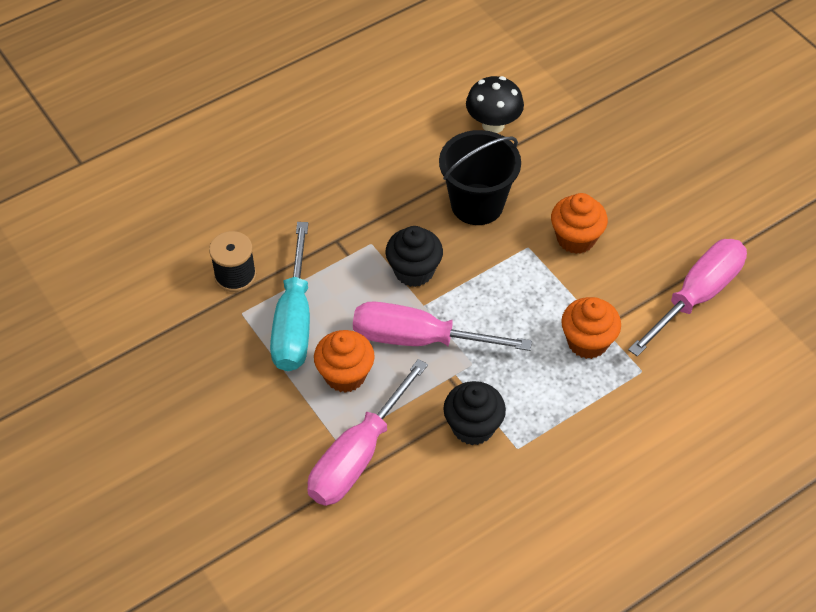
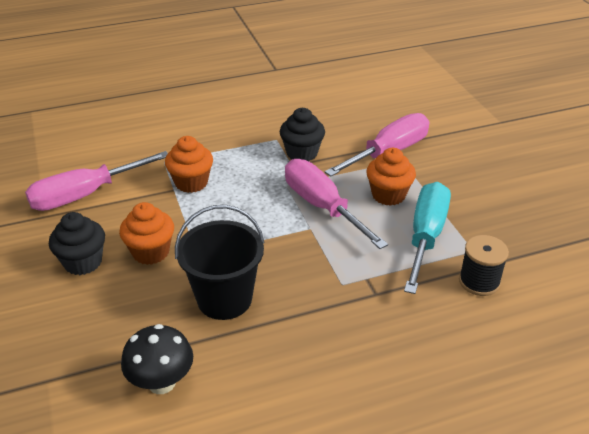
camera: 165 degrees left, 15 degrees down
(414, 271) = (309, 254): black cupcake -> black cupcake (83, 262)
(419, 339) = (322, 206): pink screwdriver -> pink screwdriver turned 150 degrees counterclockwise

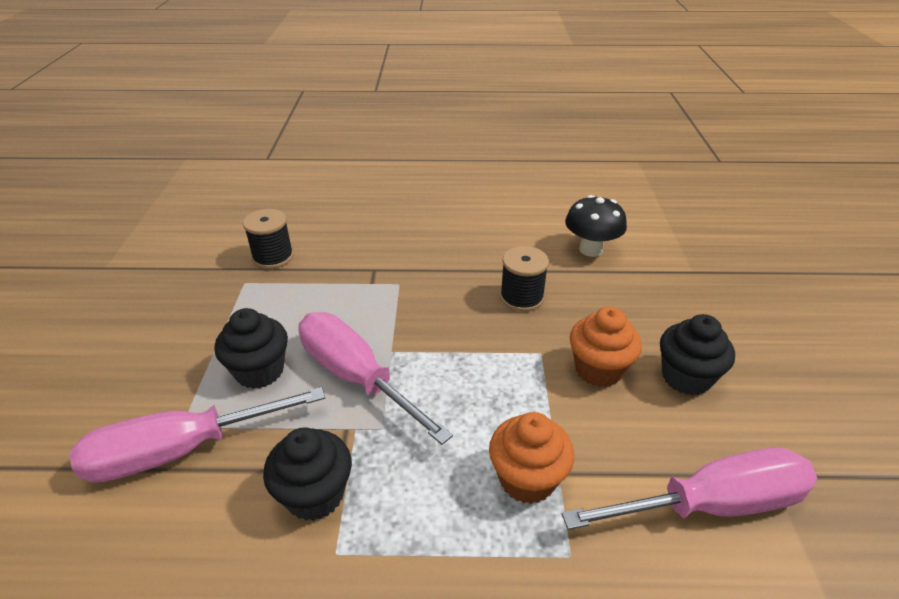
camera: 160 degrees left, 0 degrees up
(224, 299) = (521, 297): black bucket -> black spool
(322, 206) = (356, 377): pink screwdriver -> pink screwdriver turned 150 degrees clockwise
(388, 195) = (260, 371): orange cupcake -> black cupcake
(425, 236) = (273, 308): turquoise screwdriver -> none

